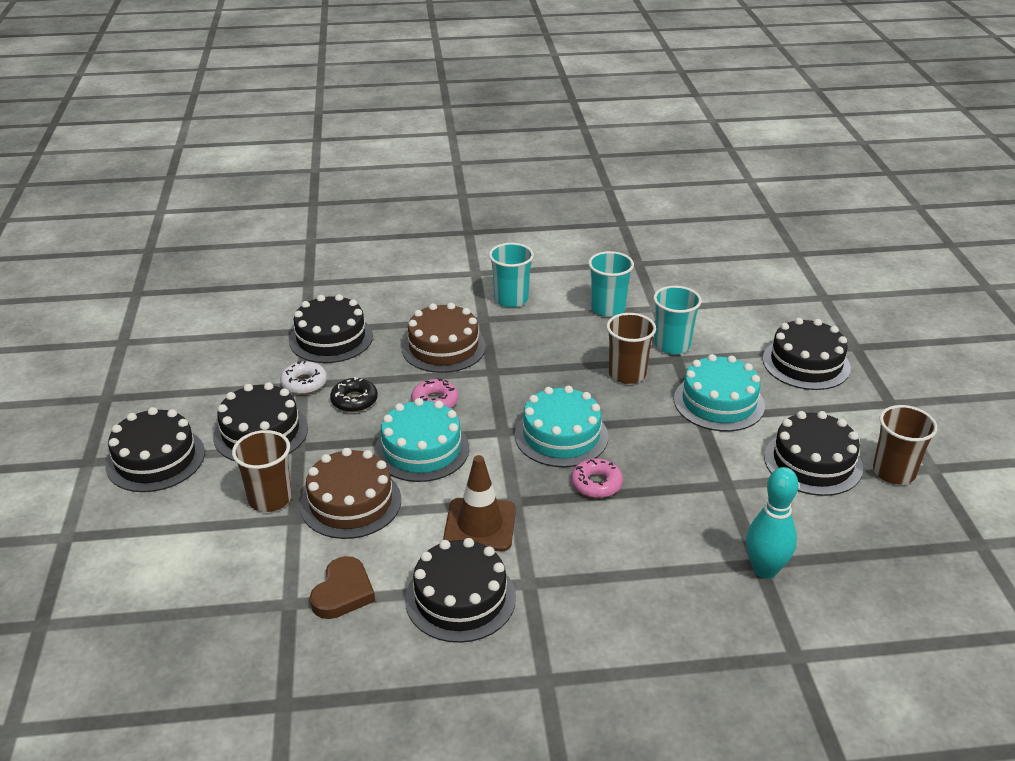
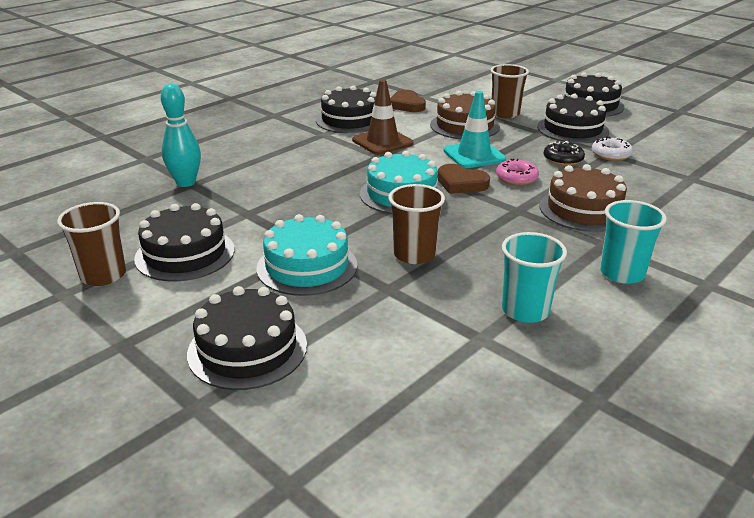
camera: 140 degrees right, 5 degrees down
(331, 338) = (664, 181): black cake -> none
(422, 449) = (474, 155): turquoise cake -> turquoise traffic cone
(491, 421) = (461, 183): none -> brown heart
(596, 484) = (341, 180): pink donut -> none
(672, 345) = (409, 301): turquoise cup -> none

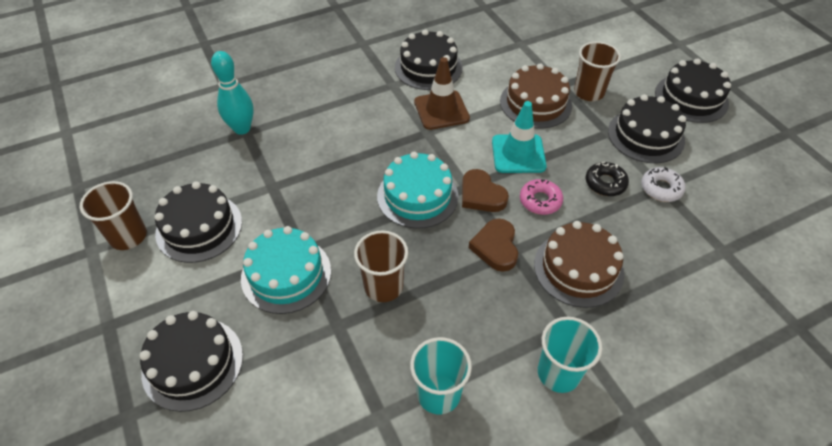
camera: 20 degrees right, 20 degrees up
(407, 105) = (496, 55): brown heart -> brown heart (495, 247)

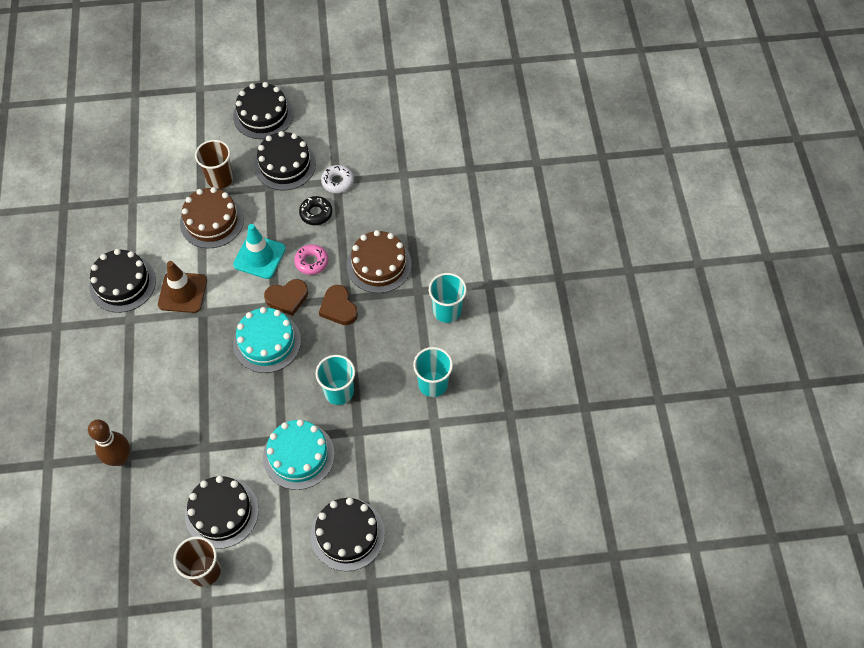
camera: 70 degrees left, 10 degrees up
(242, 128) = (120, 458): turquoise bowling pin -> brown bowling pin
(383, 286) = (339, 392): brown cup -> turquoise cup
(495, 247) = (338, 307): brown heart -> brown heart turned 45 degrees clockwise

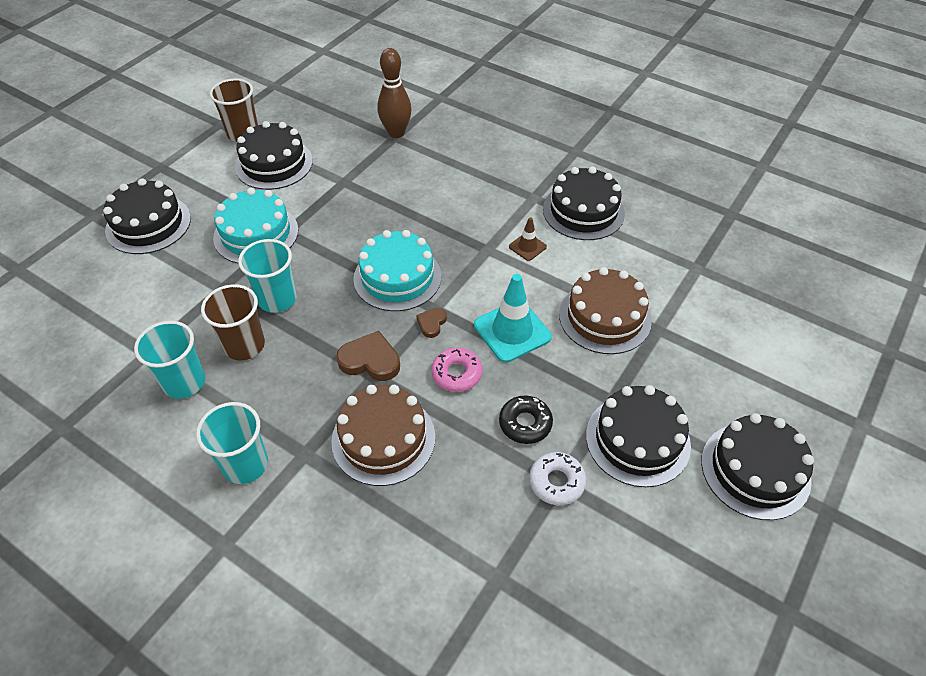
camera: 130 degrees right, 10 degrees down
(182, 292) = (527, 247): brown traffic cone -> brown traffic cone, size x0.52
(220, 179) = (667, 359): brown cup -> brown cup (244, 345)
(287, 298) = (432, 323): brown heart -> brown heart, size x0.57

